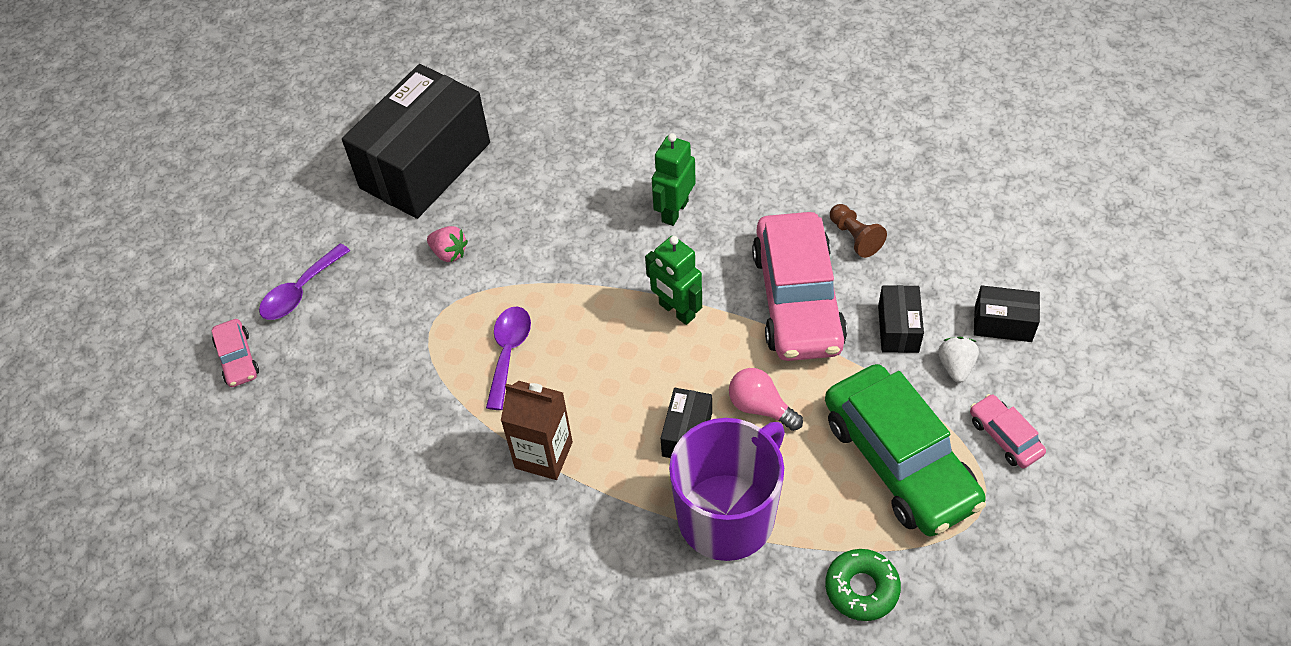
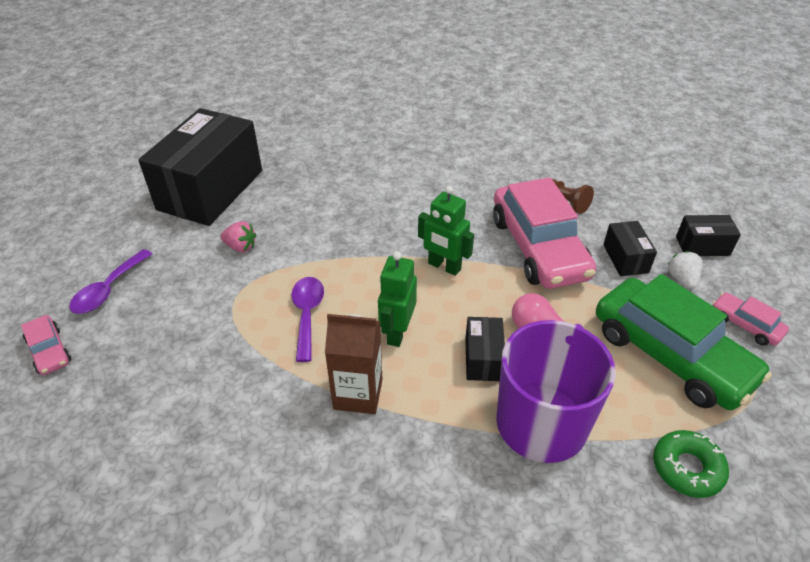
camera: 15 degrees left, 10 degrees down
(674, 211) = (421, 200): green robot -> green robot (397, 332)

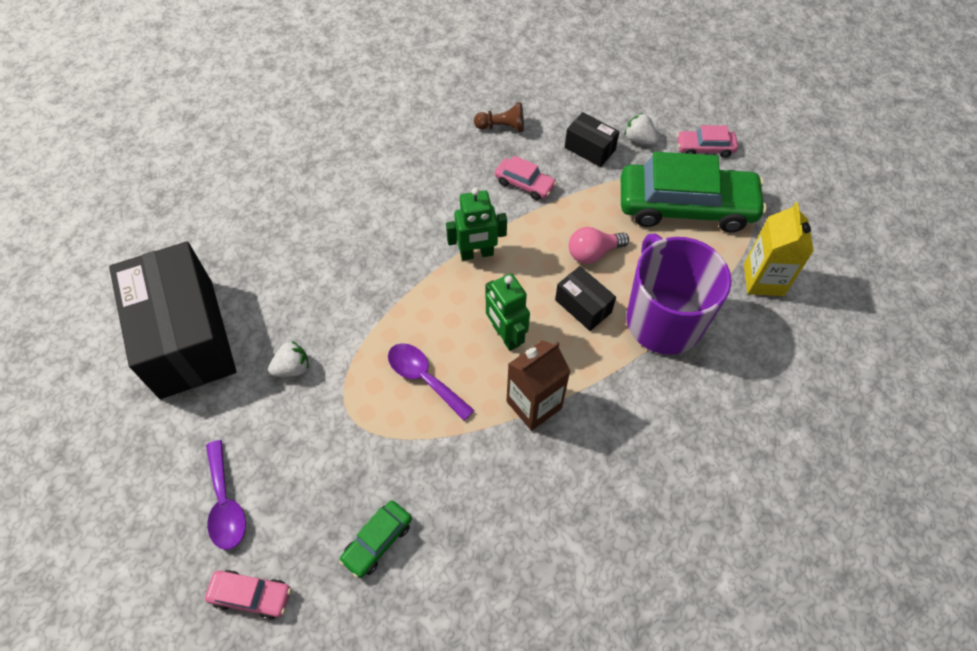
camera: 45 degrees left, 15 degrees up
(148, 386) = (377, 541): none -> green car
(241, 247) = (292, 368): pink strawberry -> white strawberry
(538, 247) = (524, 184): pink car -> pink car, size x0.45
(687, 468) = (763, 280): green donut -> yellow carton
(702, 246) = (626, 100): black box -> none

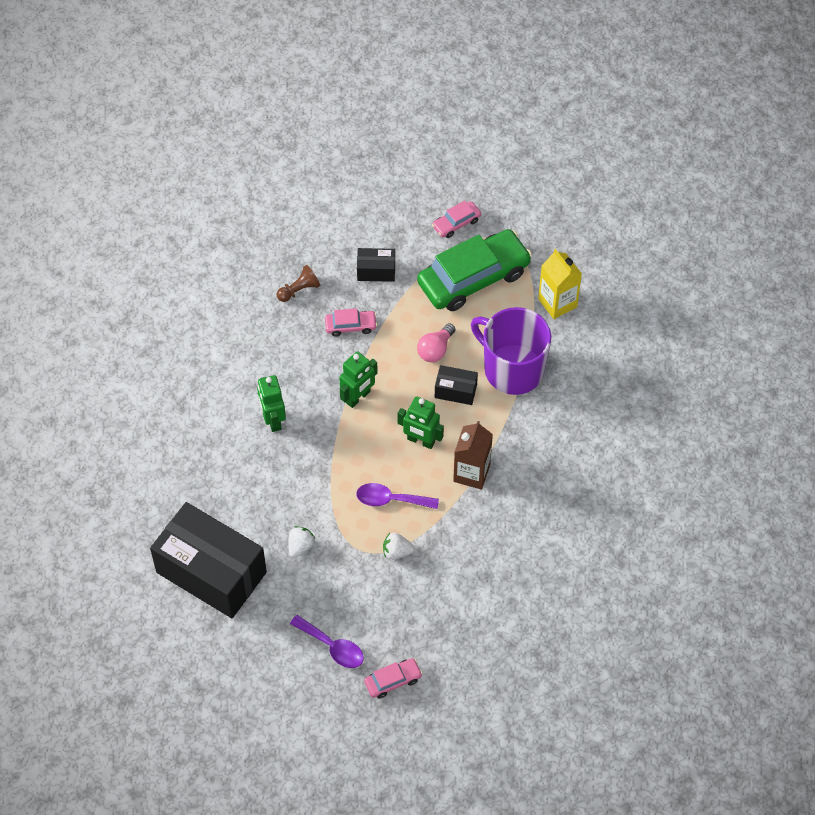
camera: 35 degrees left, 0 degrees up
(377, 227) = (273, 420): none -> green robot
(377, 541) = (440, 607): green car -> none
(639, 139) = (405, 243): white strawberry -> white strawberry (396, 552)

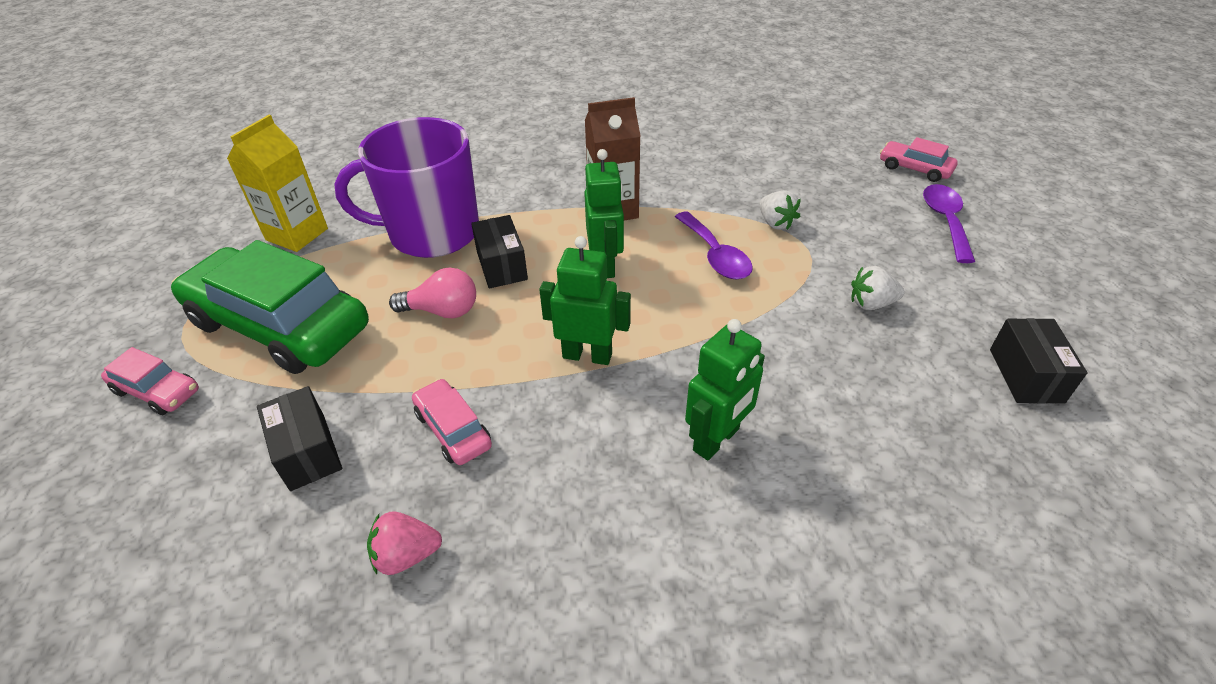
camera: 120 degrees left, 15 degrees down
(211, 572) = (1025, 375): black box -> black box, size x0.43
(299, 290) = (406, 555): brown pawn -> pink strawberry
(512, 369) = (432, 233): purple mug -> purple mug turned 75 degrees clockwise

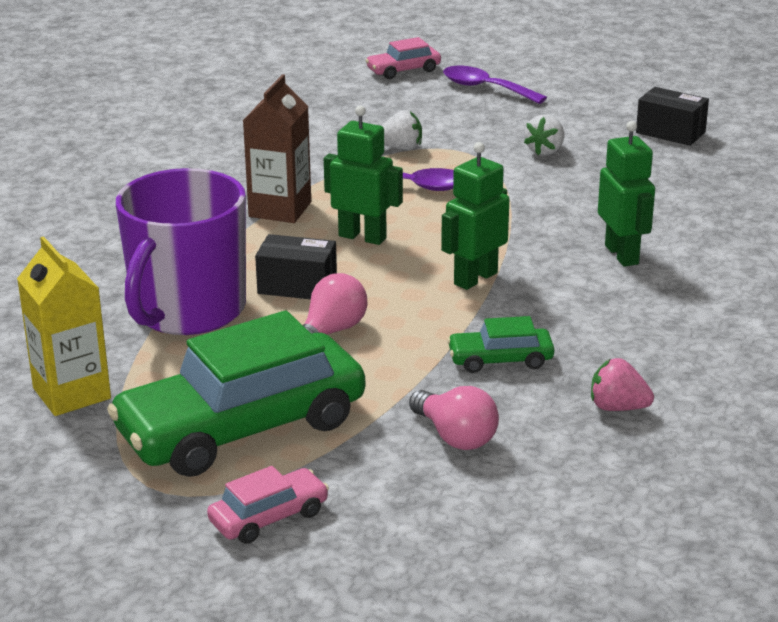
camera: 60 degrees left, 15 degrees down
(308, 452) = (455, 436): black box -> pink light bulb
(406, 555) = (617, 407): pink strawberry -> pink strawberry turned 90 degrees clockwise
(453, 429) = (500, 360): pink car -> green car

